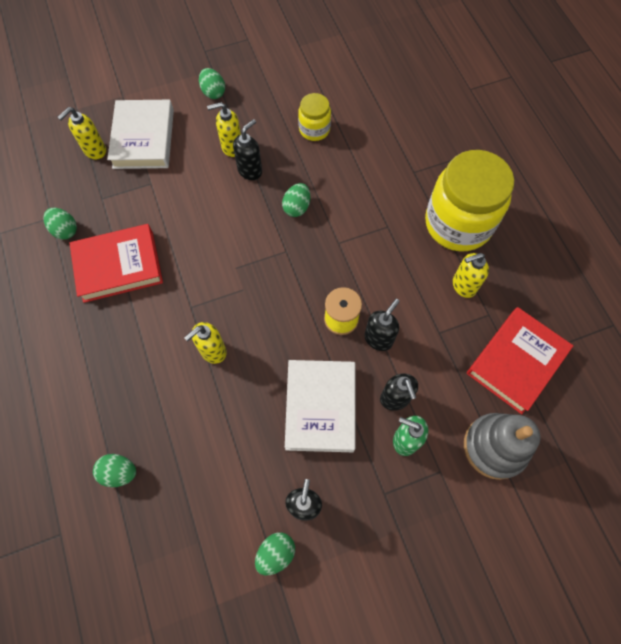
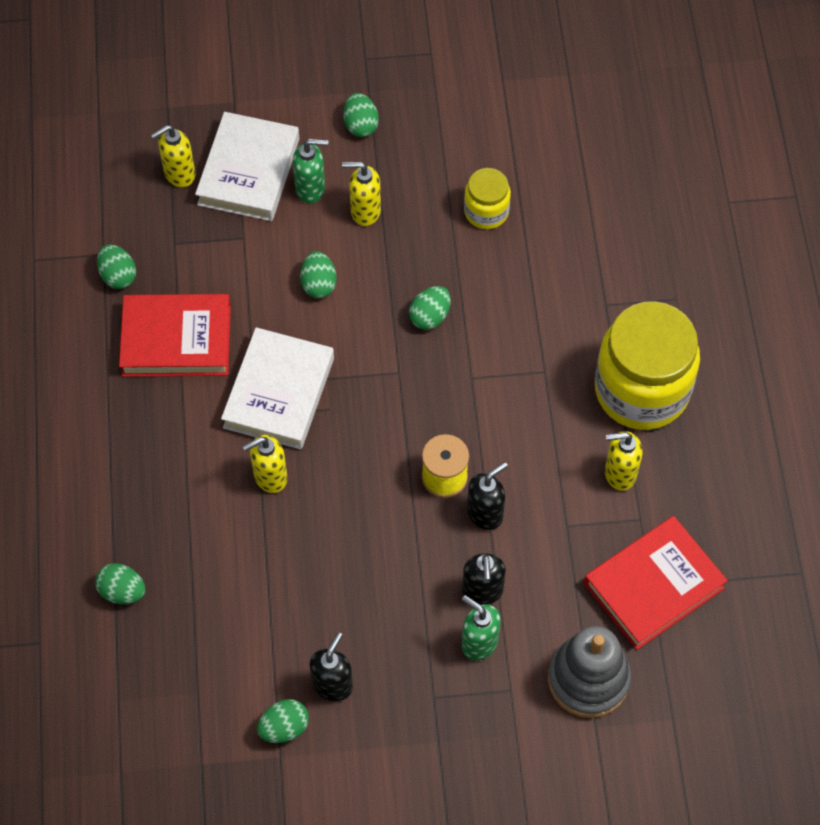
camera: 15 degrees right, 5 degrees down
(190, 140) = (311, 189): none -> green soap dispenser
(212, 203) = (318, 284): none -> green egg
(250, 171) = (381, 251): black soap dispenser -> none
(320, 407) = (386, 578): white book -> white book (279, 393)

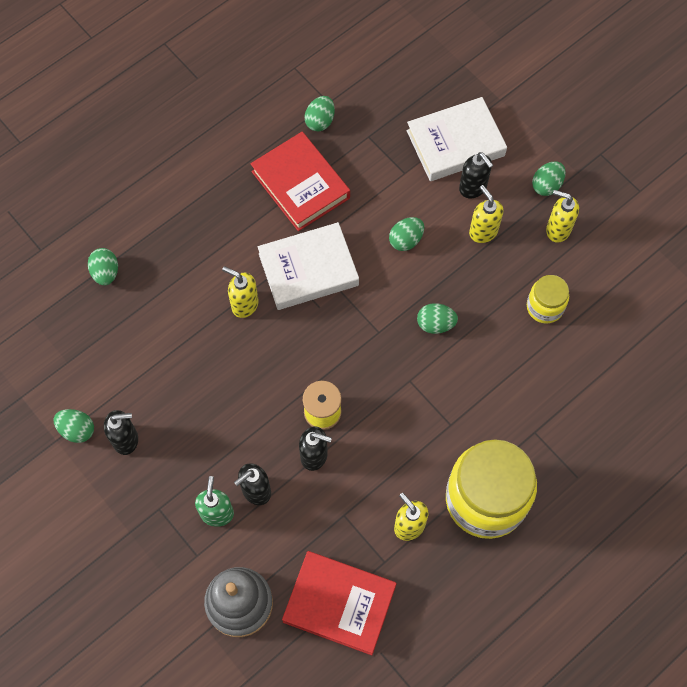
camera: 55 degrees right, 5 degrees up
(179, 174) = (420, 105): yellow soap dispenser -> yellow soap dispenser (557, 230)
(311, 189) = (473, 188): green soap dispenser -> black soap dispenser

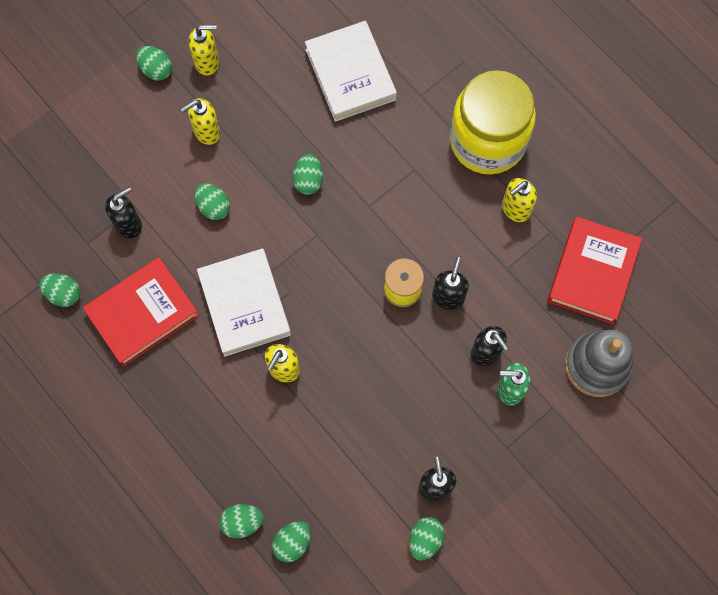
camera: 90 degrees left, 5 degrees up
(84, 314) = (292, 542): none -> green egg
(455, 143) = (101, 155): white book -> white book (350, 74)
(473, 188) = (155, 139): black soap dispenser -> black soap dispenser (129, 224)
(544, 307) = (291, 79): yellow jar -> none
(557, 230) = (207, 62): yellow soap dispenser -> yellow soap dispenser turned 120 degrees counterclockwise

